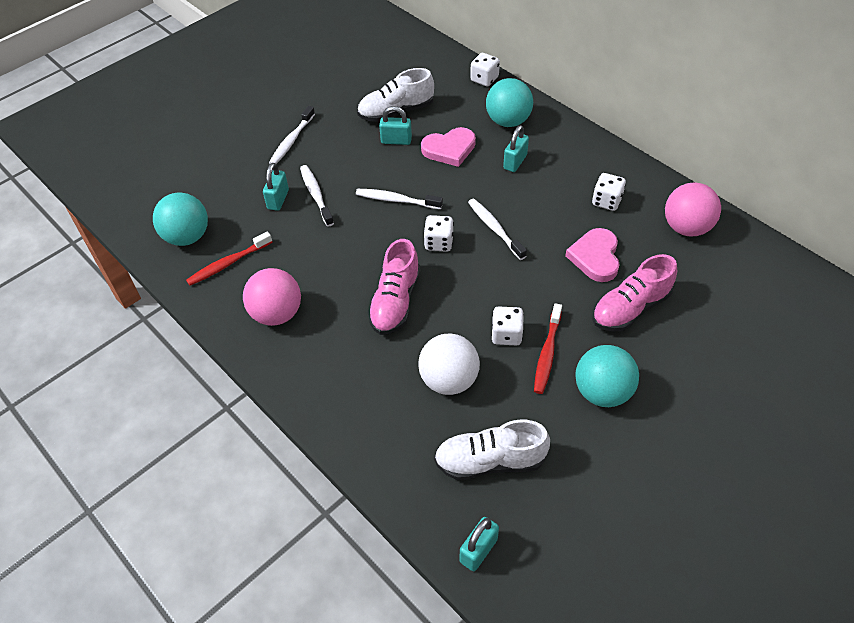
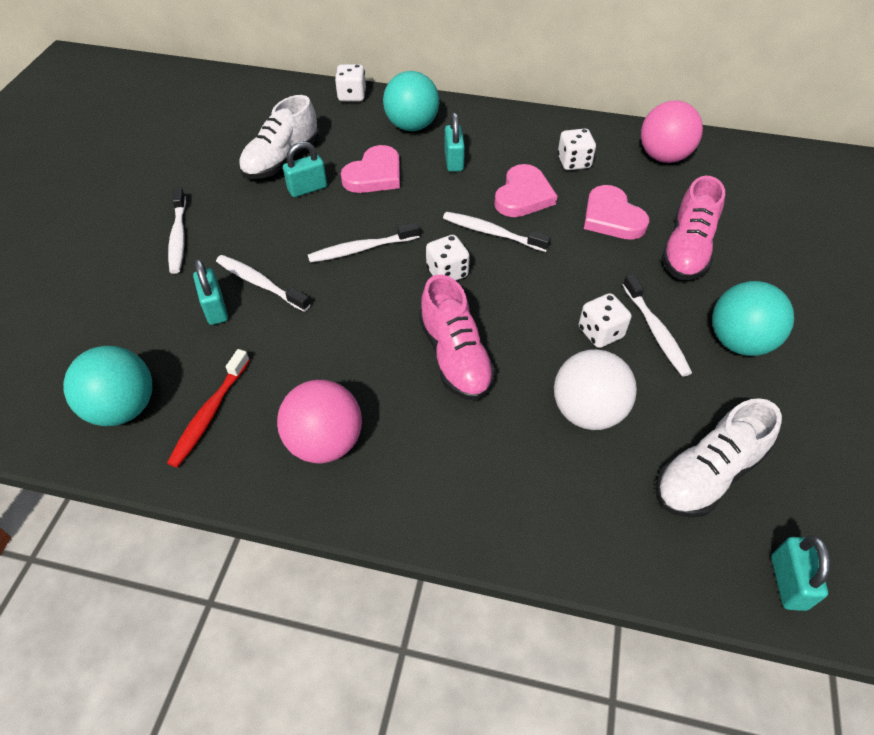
camera: 35 degrees left, 0 degrees up
(543, 211) = (523, 195): none -> pink heart
(547, 353) = (655, 331): red toothbrush -> white toothbrush

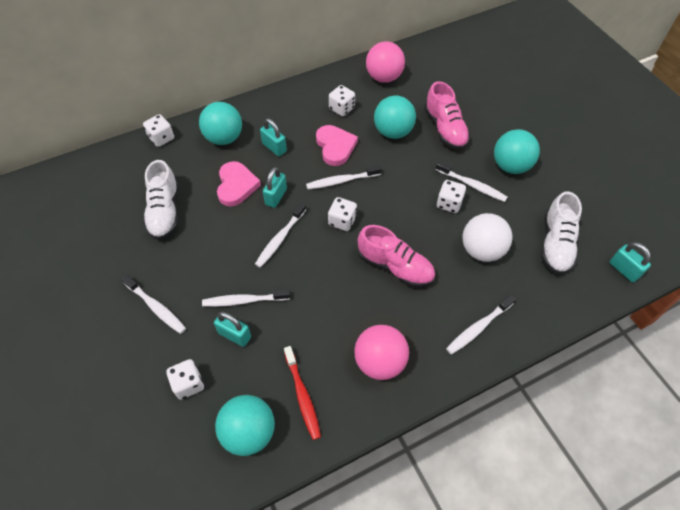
camera: 40 degrees left, 5 degrees up
(126, 323) = (188, 384): none -> white dice
(307, 188) = (204, 221): turquoise padlock -> turquoise padlock (276, 196)
(484, 495) = (478, 327): none -> white toothbrush
(612, 217) = (393, 132): pink heart -> turquoise ball

